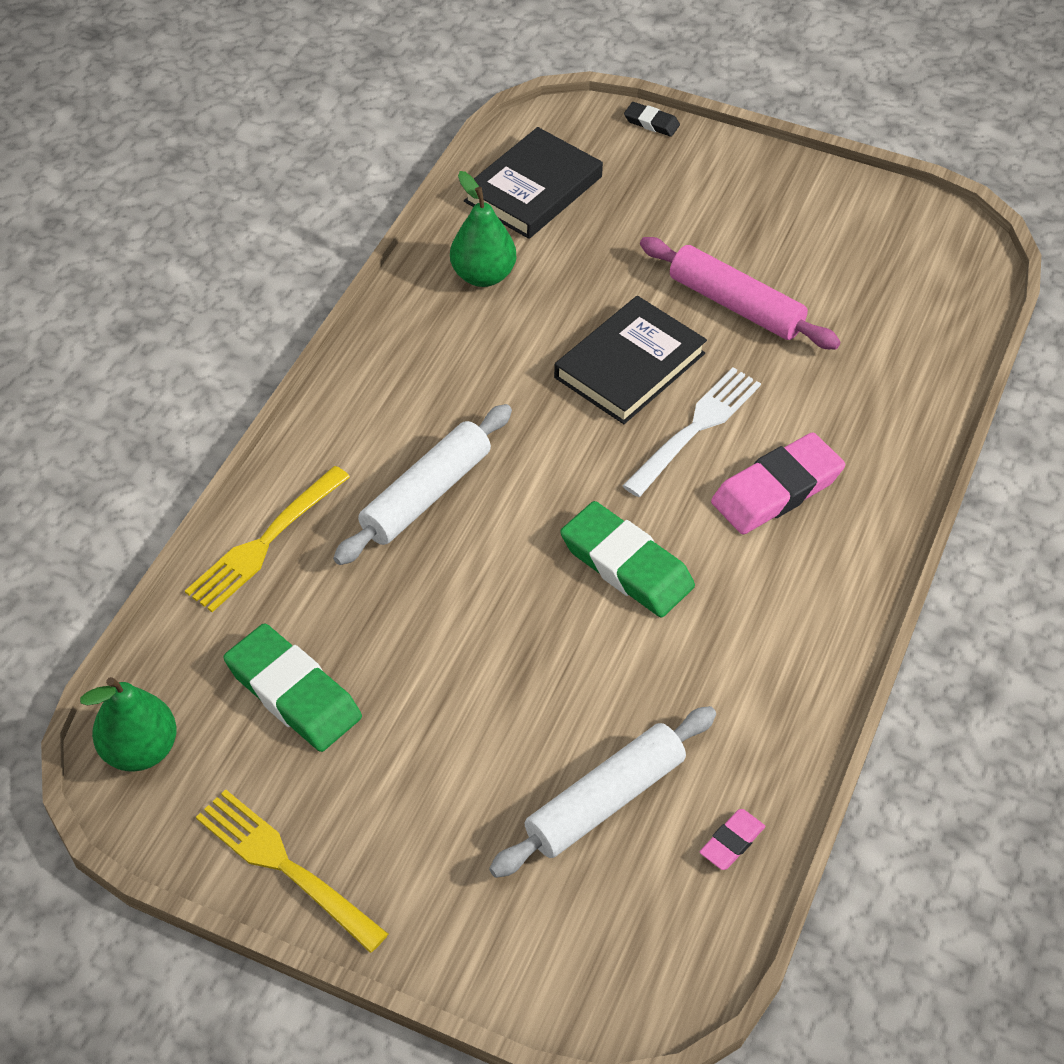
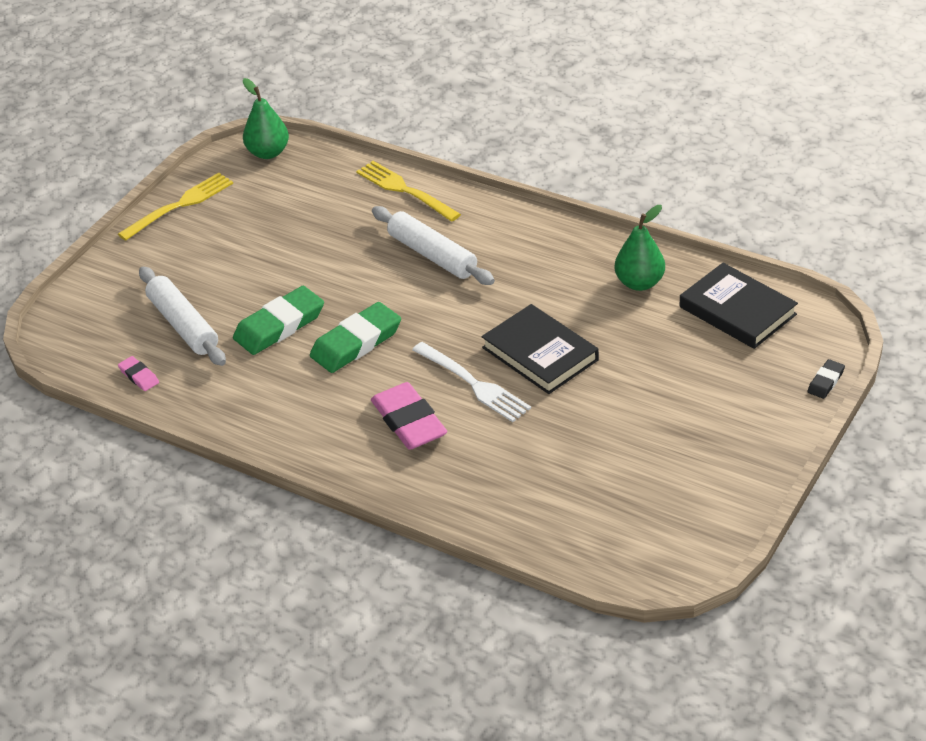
camera: 100 degrees right, 10 degrees down
(293, 693) = (291, 205): green eraser -> green eraser (279, 326)
(735, 305) = (600, 415): pink rolling pin -> none

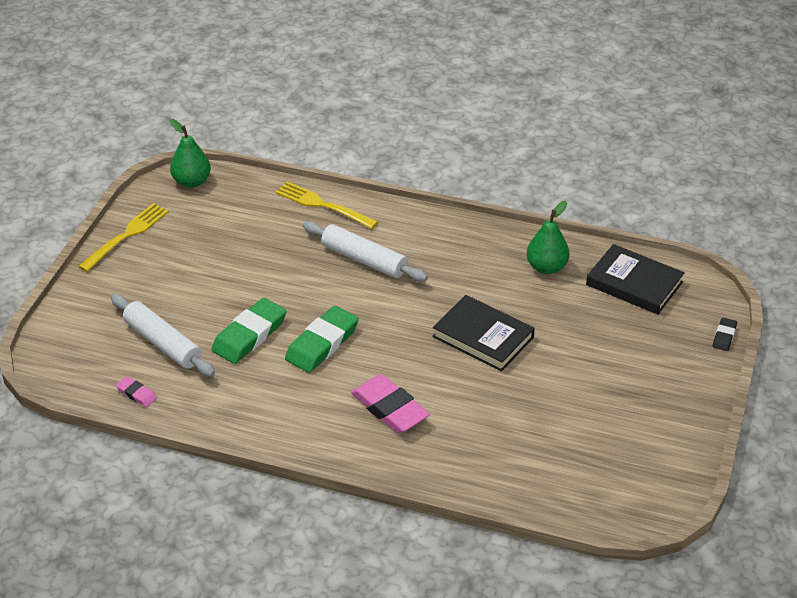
camera: 15 degrees left, 0 degrees up
(473, 384) = (435, 369): white fork -> none

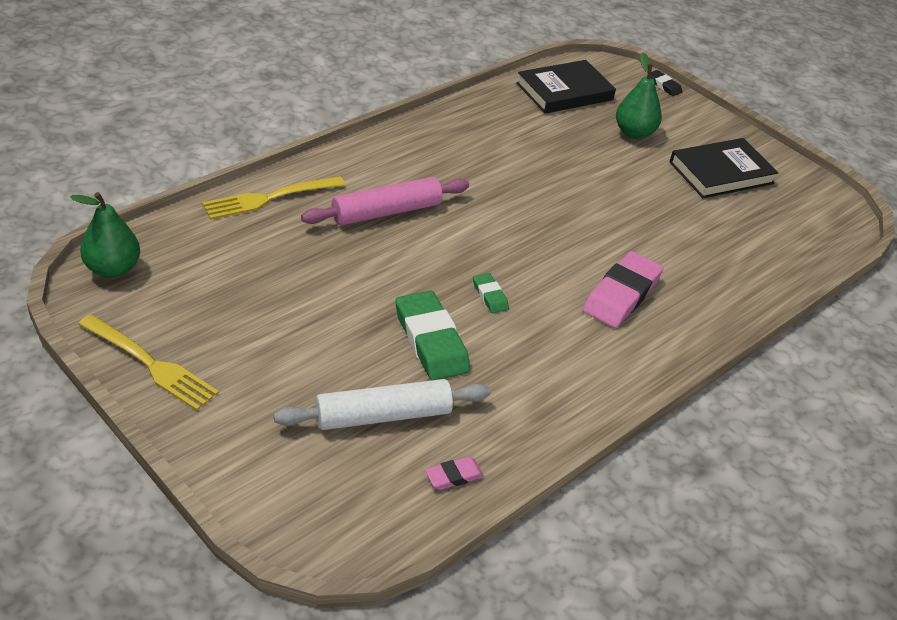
camera: 65 degrees left, 0 degrees up
(126, 235) = (150, 364): yellow fork -> yellow fork turned 150 degrees clockwise
(322, 343) = (490, 296): green eraser -> green eraser, size x0.49
(364, 259) = (386, 211): white rolling pin -> pink rolling pin
(389, 408) = (621, 295): pink eraser -> pink eraser turned 45 degrees counterclockwise
(483, 337) = (565, 196): black book -> black book (721, 173)
(546, 267) = (502, 121): green pear -> green pear (634, 133)

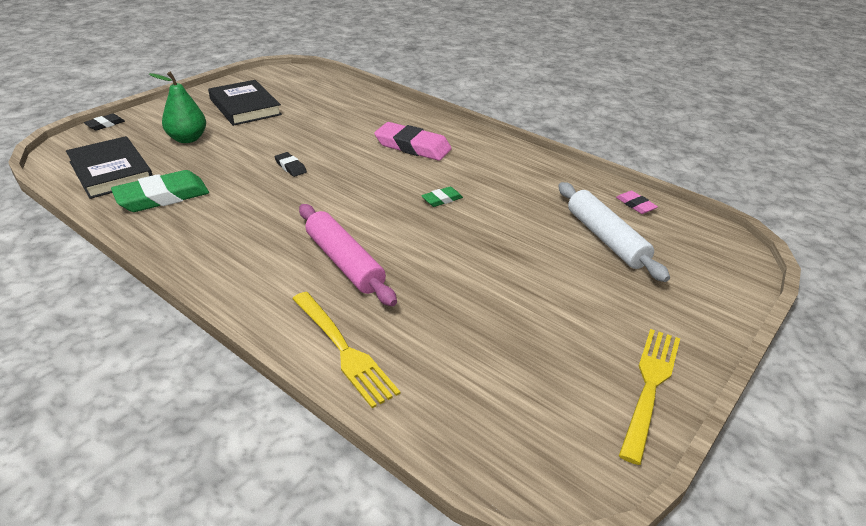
camera: 95 degrees left, 5 degrees down
(113, 269) = (530, 464): green pear -> none
(431, 341) = (511, 223): green eraser -> green eraser (162, 197)
(570, 195) = (290, 167): none -> black eraser

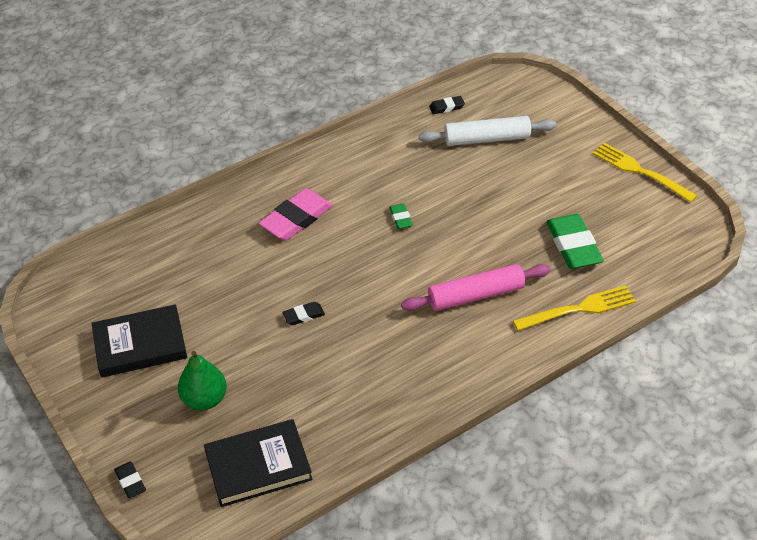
camera: 70 degrees left, 10 degrees up
(162, 197) = (328, 419): green eraser -> green eraser (573, 245)
(635, 205) = (446, 107): pink eraser -> black eraser

